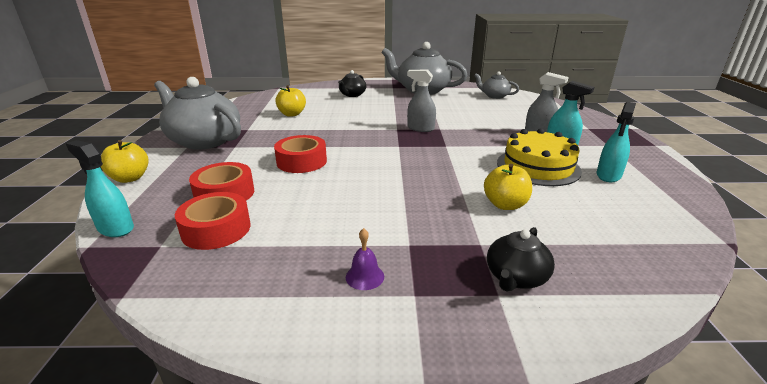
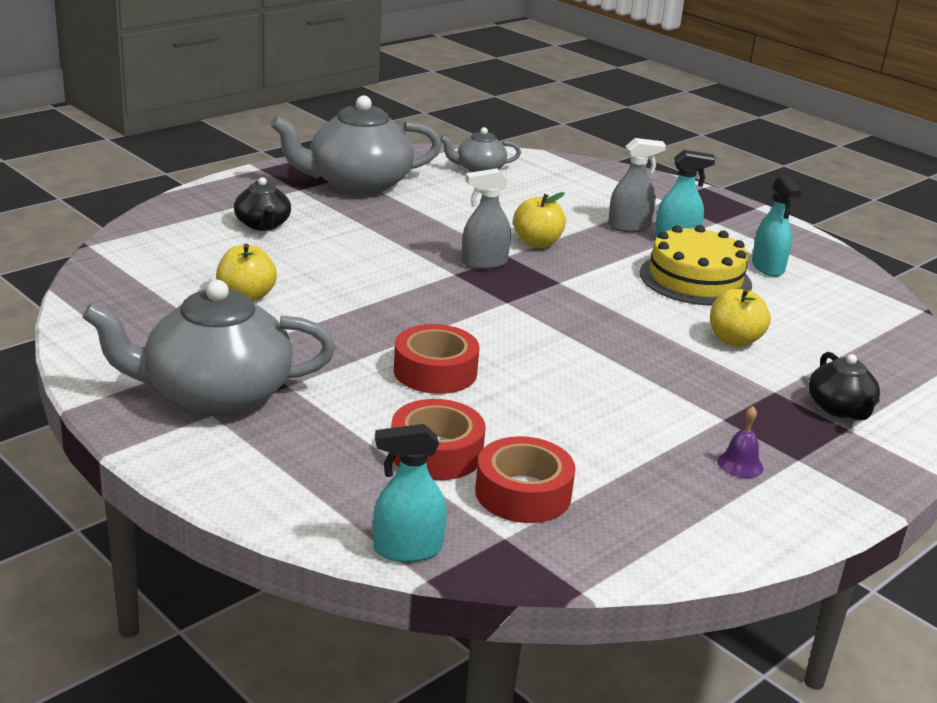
camera: 45 degrees left, 0 degrees up
(130, 178) = (254, 492): yellow apple -> yellow apple (537, 243)

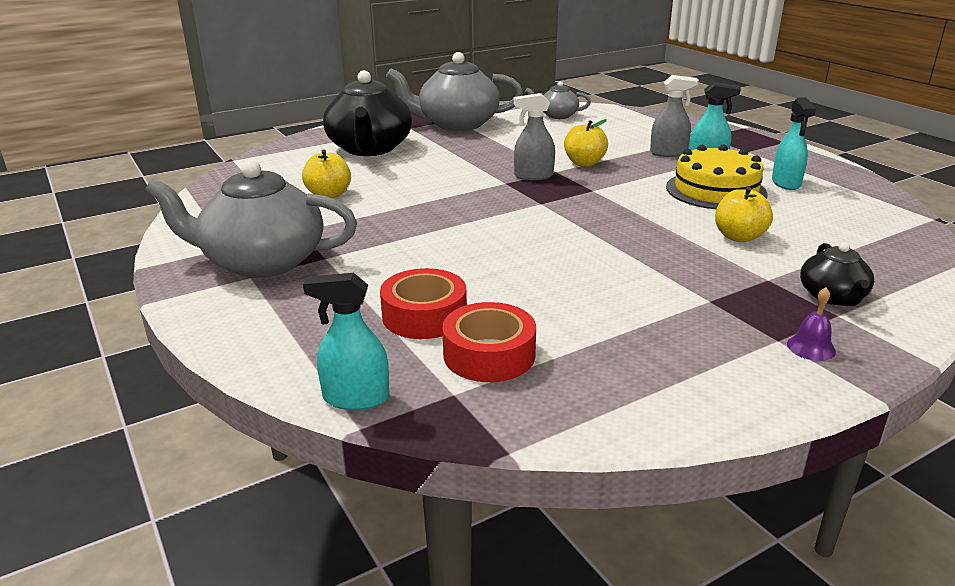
camera: 15 degrees right, 0 degrees up
(263, 225) = (369, 149): black teapot -> black teapot, size x1.98
(435, 371) = (455, 252): red tape -> none
(740, 464) = (715, 341): purple bell -> purple bell (811, 347)

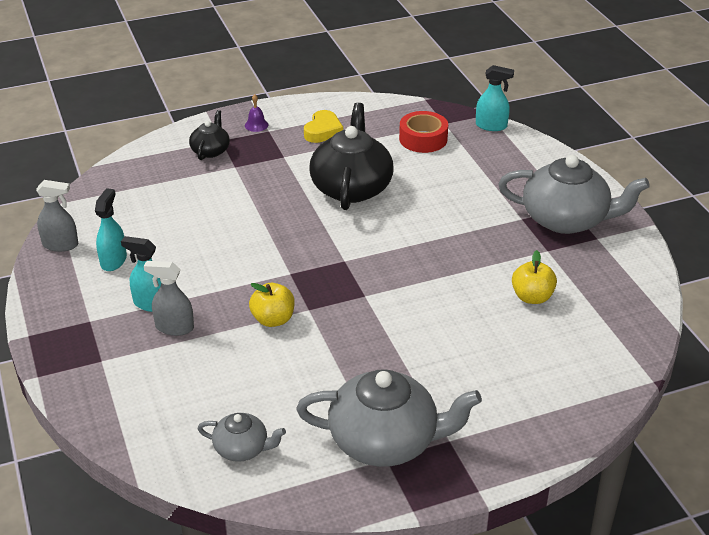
camera: 170 degrees left, 10 degrees up
(369, 149) = (499, 385): black teapot -> black teapot (351, 187)
(424, 316) = (455, 165): red tape -> none
(533, 176) = (334, 303): grey spray bottle -> grey spray bottle (60, 245)
(680, 349) = (323, 131): none -> yellow heart
(716, 190) = (184, 258): yellow cake -> none
(739, 237) = (218, 203): yellow apple -> none

